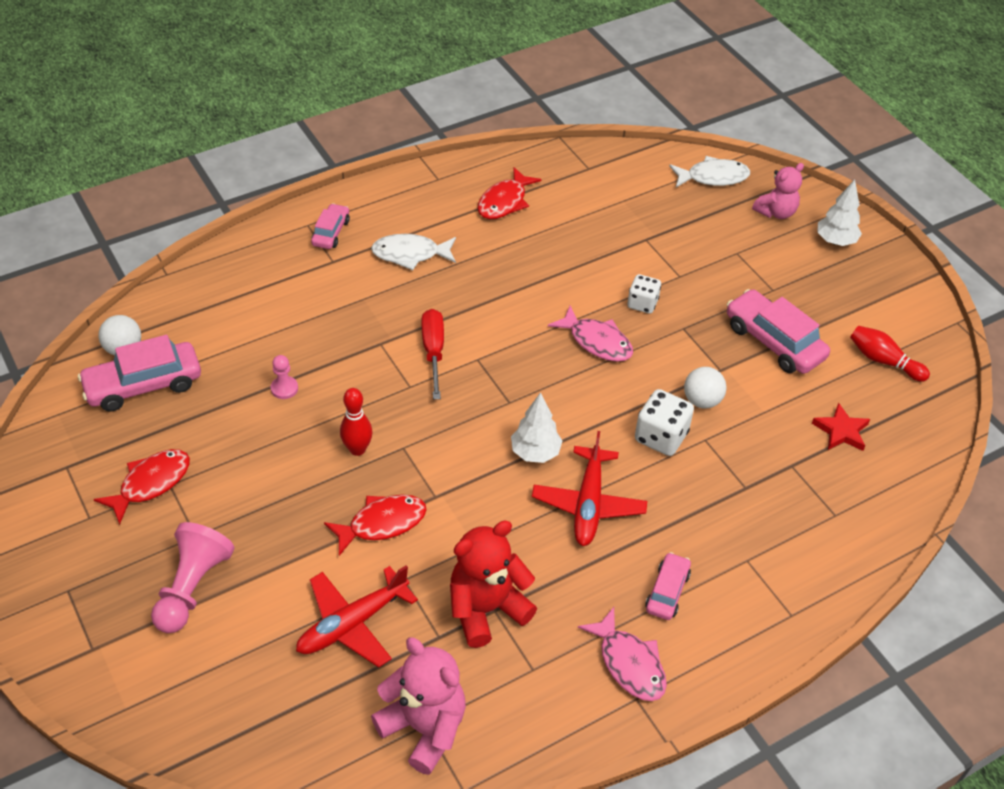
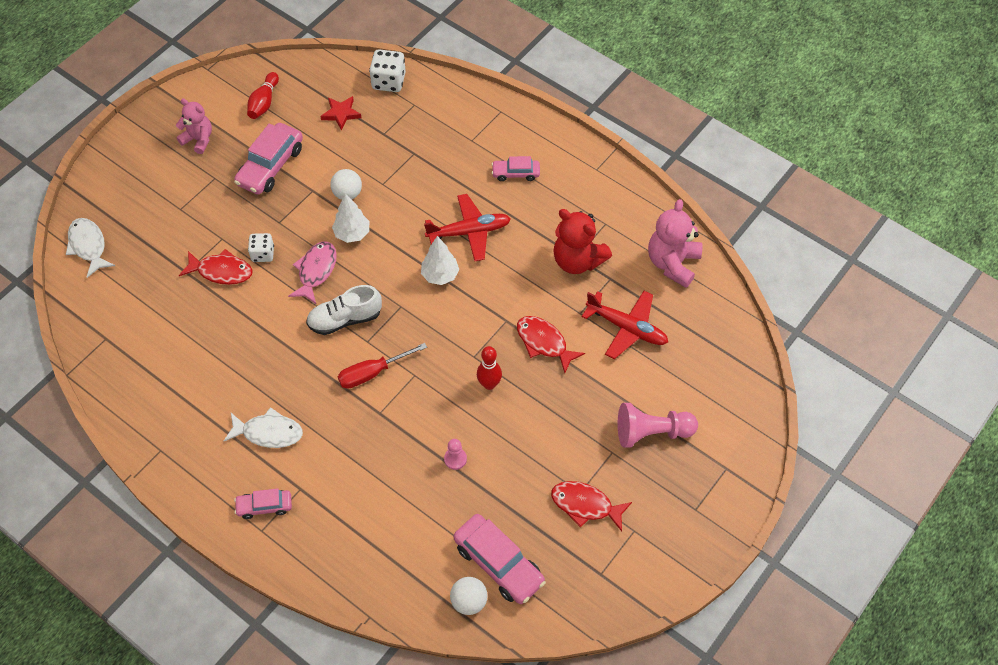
camera: 110 degrees left, 10 degrees up
(410, 254) = (268, 432): white fish -> white fish turned 60 degrees counterclockwise
(504, 201) = (174, 386): red fish -> red fish (221, 271)
(517, 348) = (345, 319): none -> white shoe
(629, 663) = (575, 178): pink fish -> none
(661, 437) = (392, 208): white dice -> white dice (389, 81)
(776, 212) = (120, 194): pink teddy bear -> pink teddy bear (198, 139)
(835, 241) = (143, 151): white tree -> white tree (352, 234)

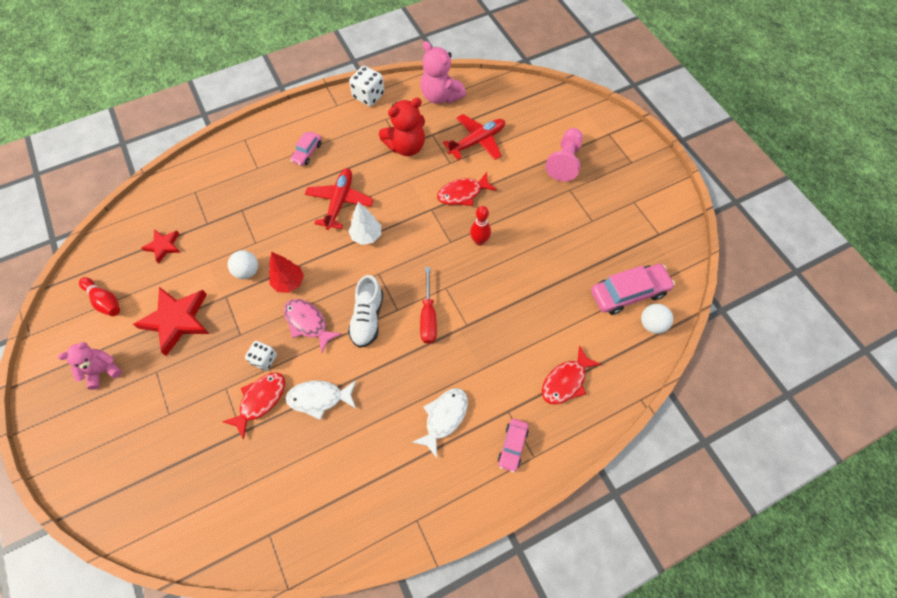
camera: 65 degrees left, 5 degrees up
(88, 246) = (152, 517): white fish -> white fish (319, 398)
(270, 166) = (177, 320): pink car -> red star
(352, 234) = (289, 282): white tree -> red tree
(389, 81) = (158, 200): white dice -> white dice (368, 96)
(455, 459) = (532, 288): pink pawn -> none
(585, 505) = (604, 221): red fish -> red fish (566, 381)

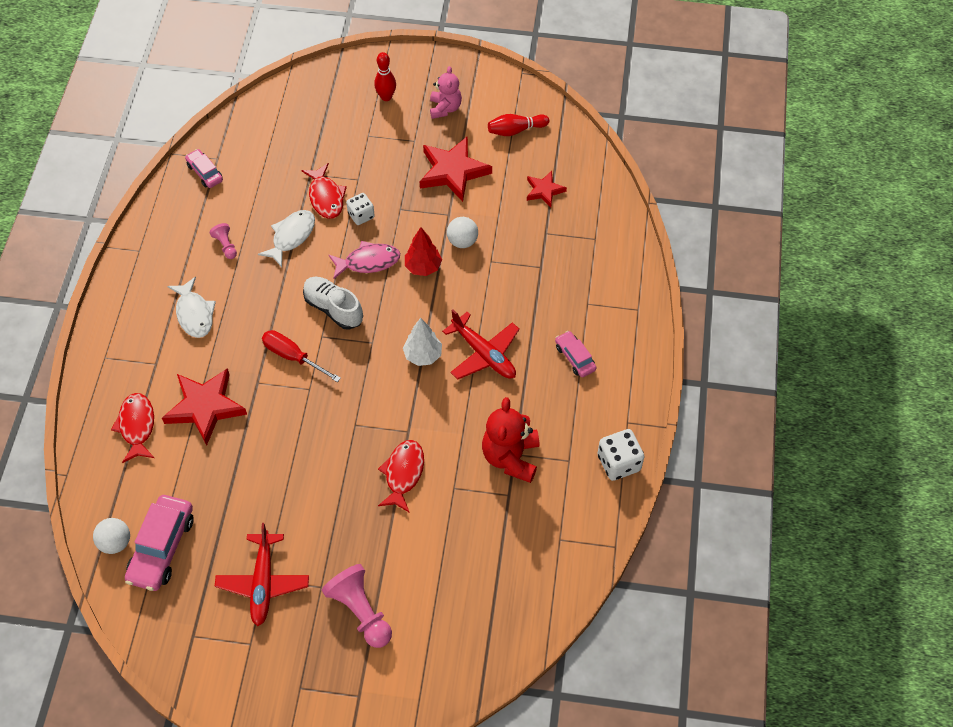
camera: 125 degrees right, 5 degrees down
(362, 446) = (226, 245): none -> pink pawn
(440, 96) = (561, 541): pink teddy bear -> none
(477, 141) = (462, 536): red plane -> red plane (263, 583)
(479, 241) = (334, 451): red bowling pin -> red bowling pin (386, 97)
(512, 446) = (127, 348): pink car -> pink car (205, 172)
(513, 345) = (205, 407): none -> red star

